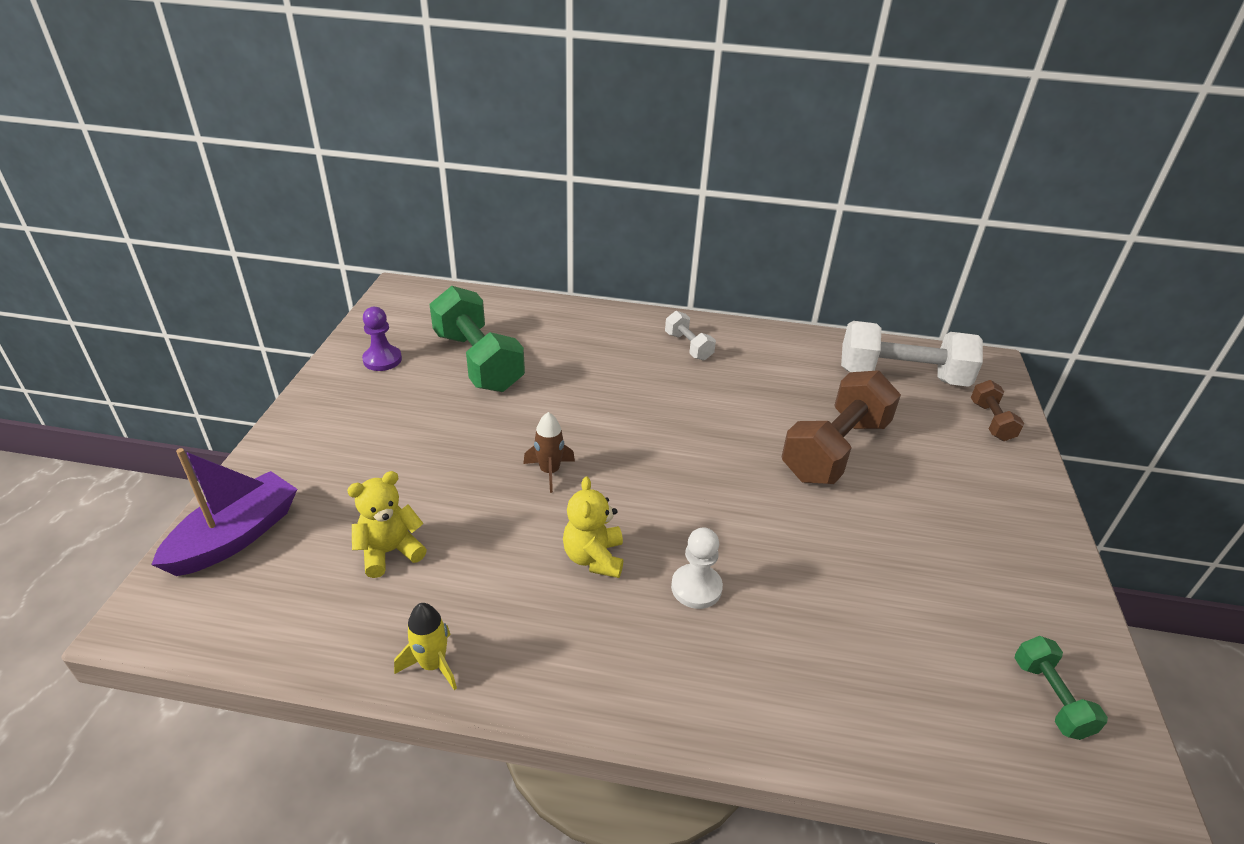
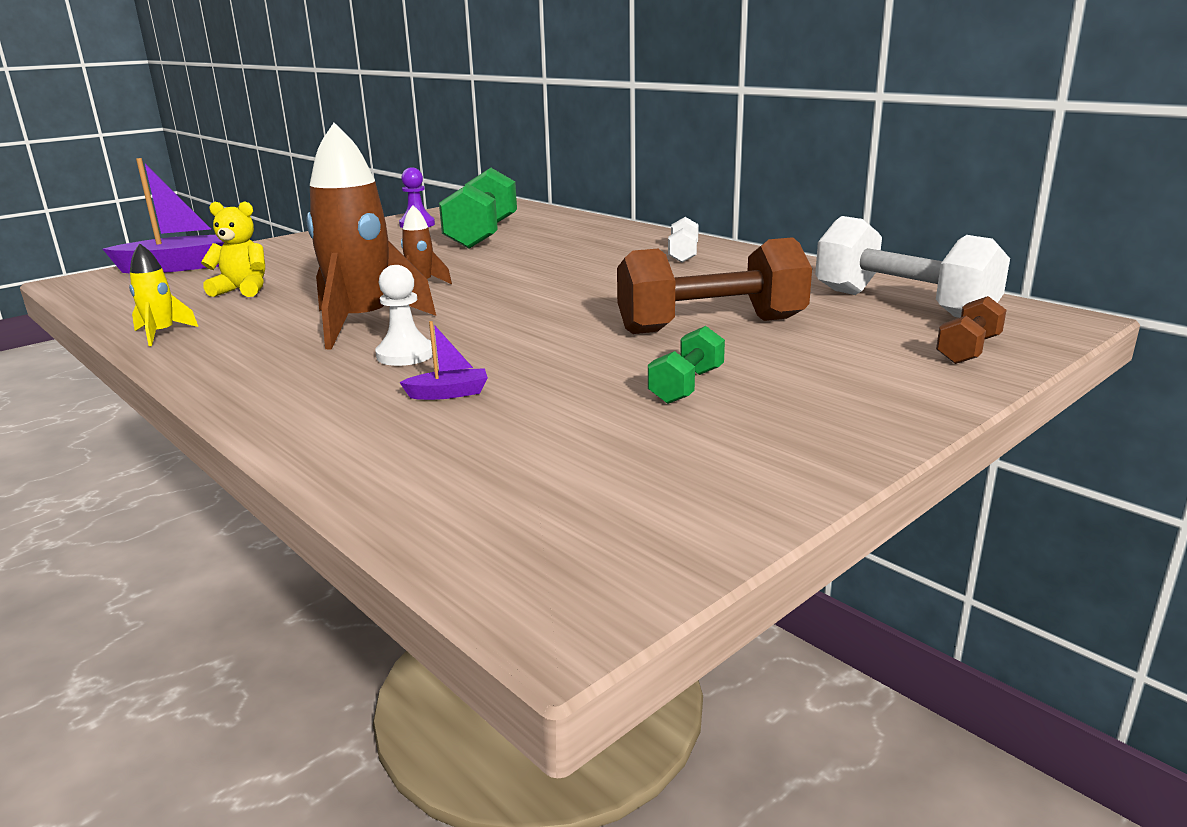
camera: 40 degrees right, 15 degrees down
(594, 558) = (362, 323): yellow teddy bear -> brown rocket
(798, 623) = (449, 393): none -> purple boat
(1050, 698) = (610, 515): green dumbbell -> green dumbbell (686, 386)

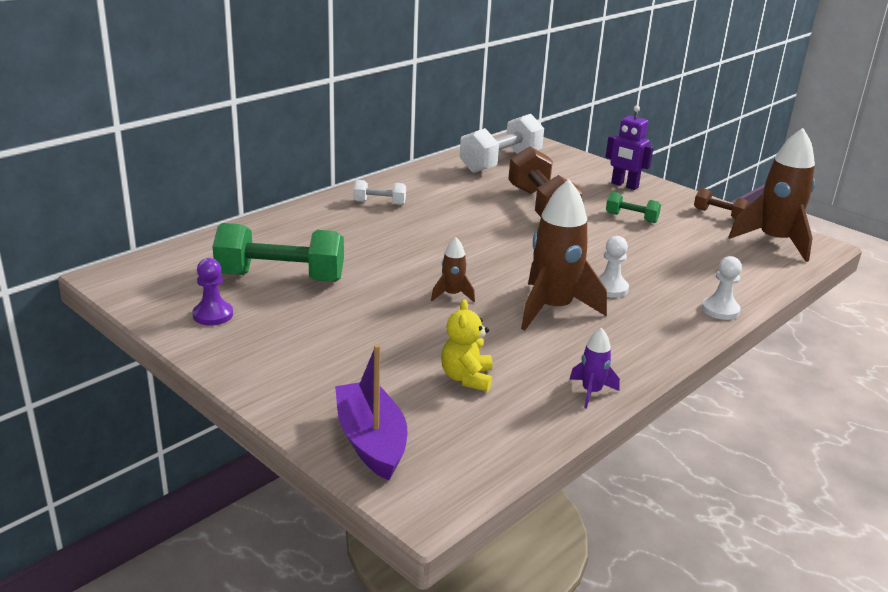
camera: 95 degrees left, 5 degrees up
(162, 334) = (591, 392): yellow rocket -> purple rocket
(293, 425) = (720, 310): none -> white pawn
(449, 393) = (663, 272): purple boat -> none
(586, 533) = (774, 241): none -> brown rocket
(867, 391) = (624, 185): none -> purple robot
(968, 350) = (568, 161): brown dumbbell -> brown dumbbell (719, 214)

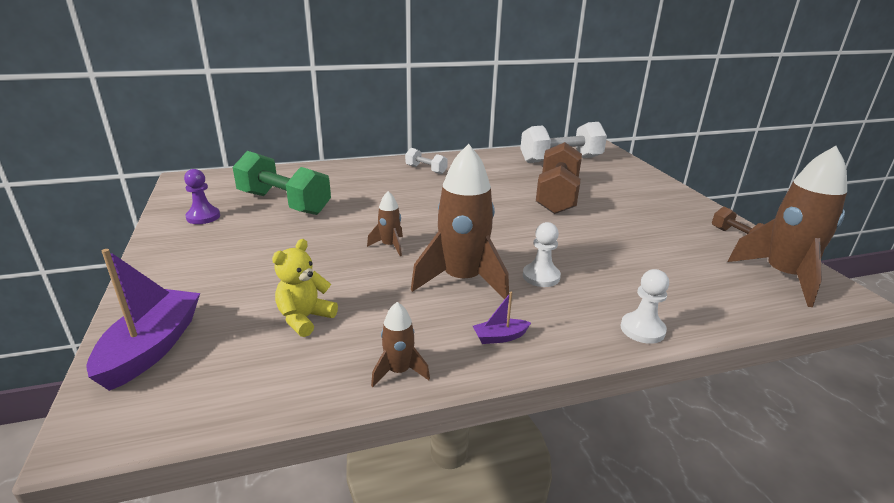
camera: 30 degrees right, 0 degrees up
(591, 392) = (399, 371): purple rocket -> brown rocket
(624, 185) = (658, 195): purple robot -> none
(631, 218) = (635, 221): green dumbbell -> none
(632, 345) = (500, 337): none -> purple boat

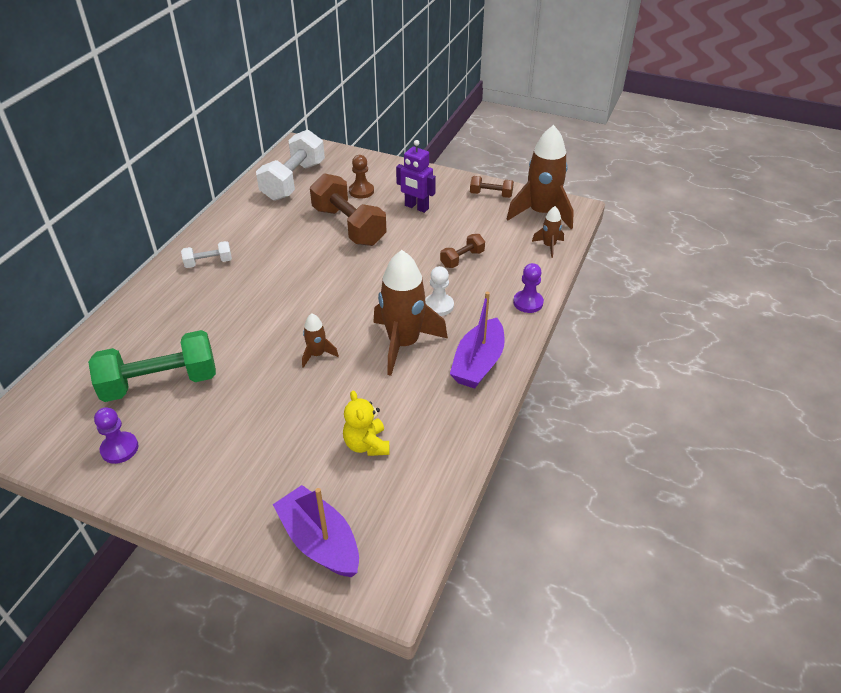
camera: 50 degrees left, 15 degrees up
(399, 371) = (466, 425): brown rocket -> brown rocket (549, 246)
(500, 337) = (478, 363): purple boat -> purple boat, size x2.16
(605, 184) = (361, 191): none -> brown pawn
(624, 261) = (462, 259): none -> brown dumbbell
(639, 212) = (416, 207): none -> purple robot
(642, 329) = (528, 303): white pawn -> purple pawn

